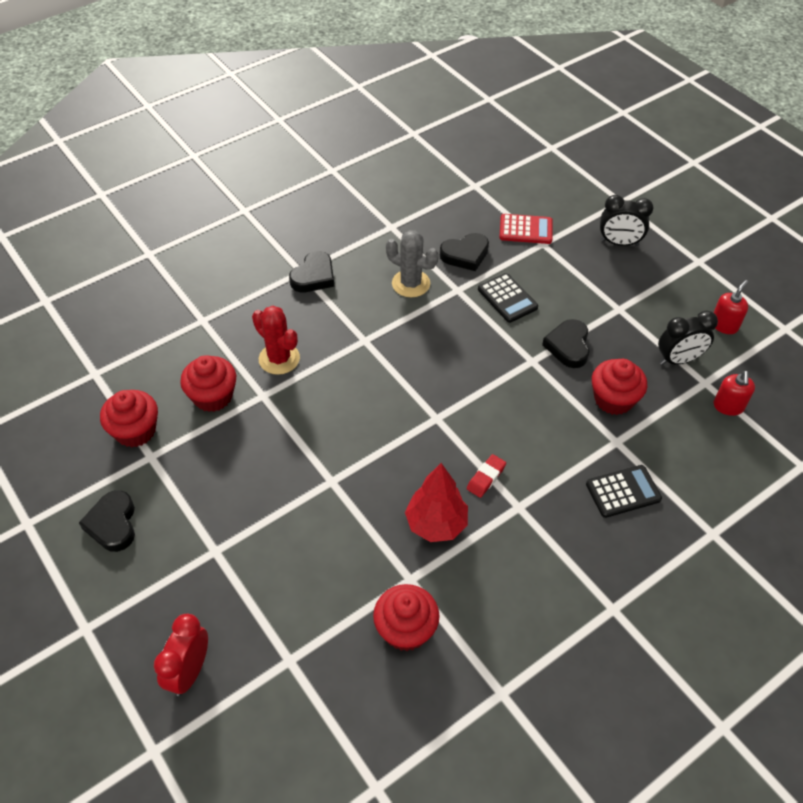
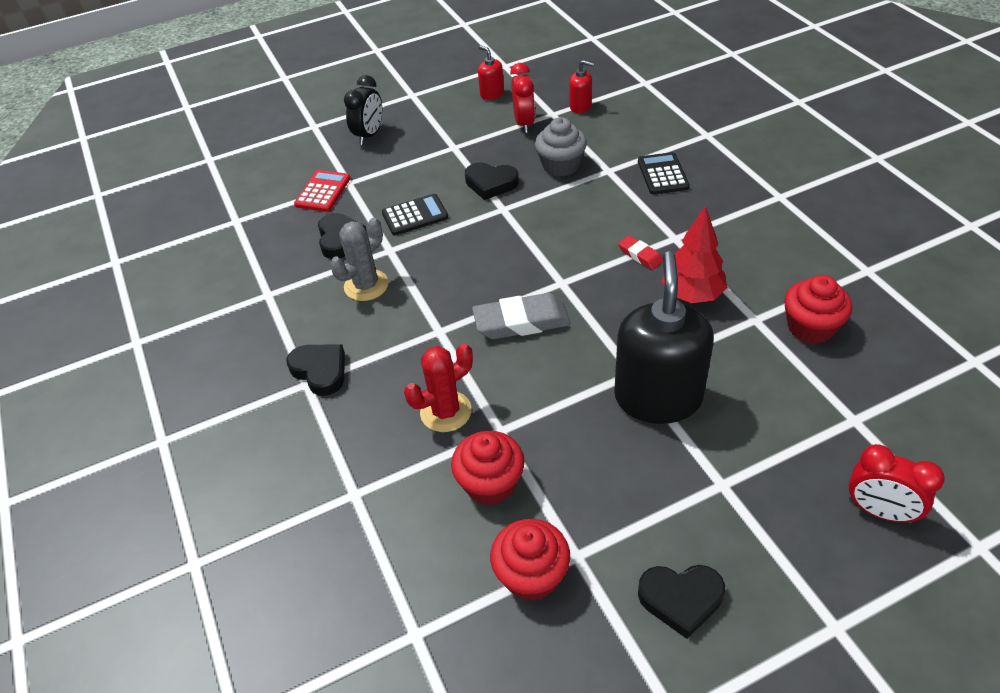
camera: 75 degrees left, 5 degrees down
(304, 501) = (658, 397): none -> black soap dispenser
(382, 394) = (521, 322): none -> grey eraser
(613, 399) = (561, 165): red cupcake -> grey cupcake
(678, 360) = (524, 123): black clock -> red clock

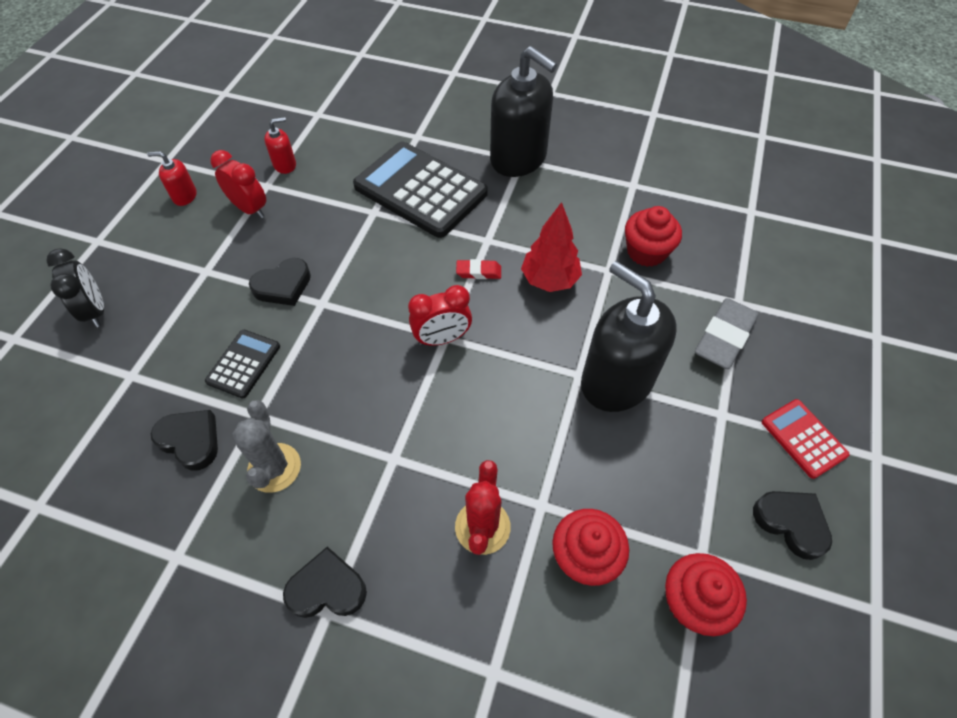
camera: 50 degrees left, 10 degrees up
(323, 192) = (111, 404): red calculator -> red calculator (803, 438)
(521, 322) = (452, 396): grey eraser -> grey eraser (724, 337)
(561, 165) = (328, 230): grey cupcake -> none
(662, 174) = (420, 190): black calculator -> black calculator, size x2.04
(681, 599) = (791, 523): black heart -> black heart turned 90 degrees counterclockwise
(777, 194) = (518, 159): none -> black soap dispenser
(879, 511) = (814, 356): red clock -> red clock (442, 338)

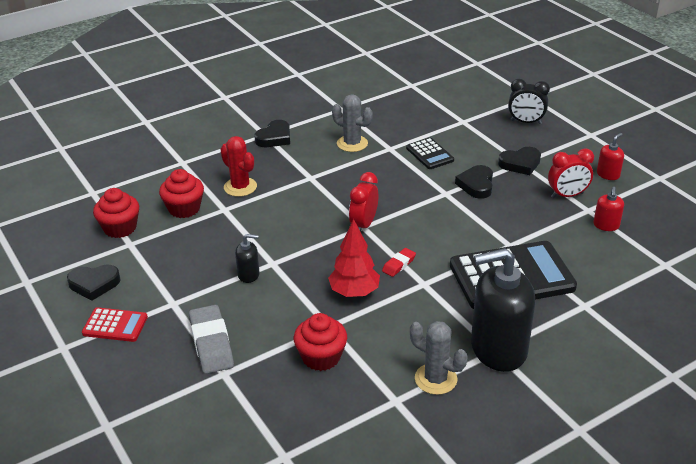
camera: 130 degrees right, 20 degrees down
(190, 440) = (398, 127): black heart -> black heart (520, 164)
(588, 175) = (435, 379): none -> grey cactus
(616, 381) = (248, 274): black soap dispenser -> black soap dispenser, size x0.44

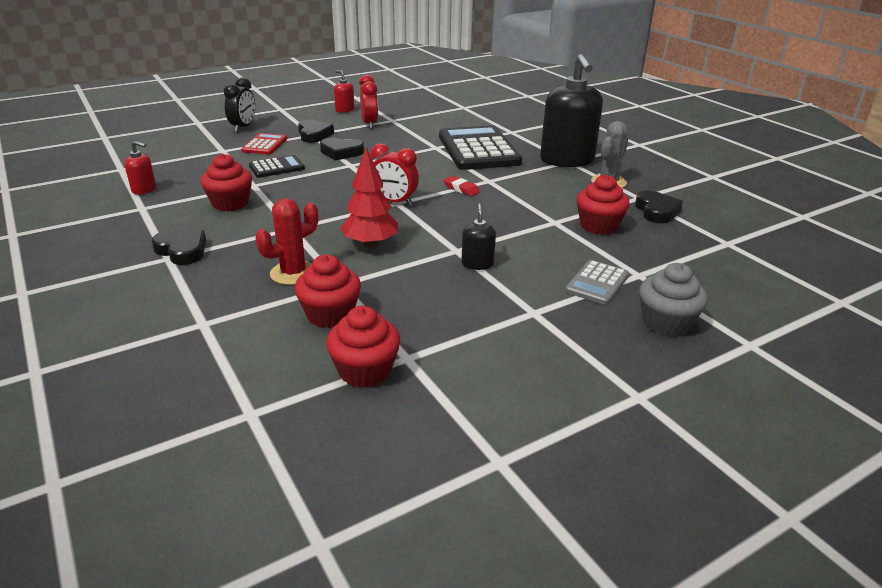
camera: 90 degrees left, 5 degrees down
(94, 284) = (501, 383): black heart -> black heart (656, 211)
(115, 325) = (583, 354): red calculator -> red calculator (265, 145)
(145, 378) = (666, 323): none -> grey cupcake
(211, 343) = (597, 283): grey eraser -> grey calculator
(352, 143) = (230, 203): grey cactus -> red cupcake
(354, 292) = (503, 209): red tree -> red tree (370, 244)
(606, 225) = (414, 117): red soap dispenser -> red soap dispenser (144, 189)

